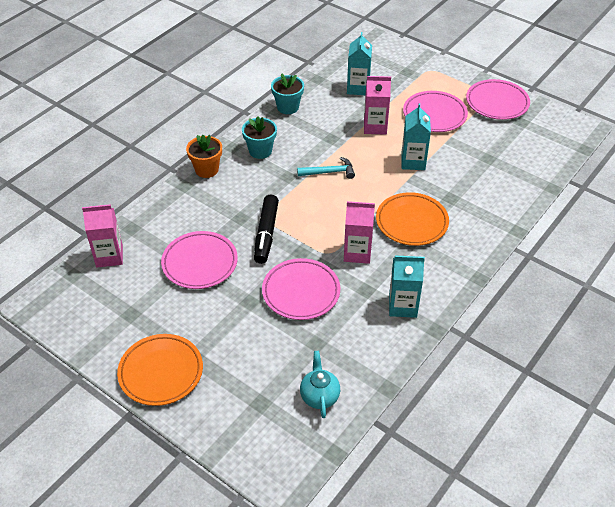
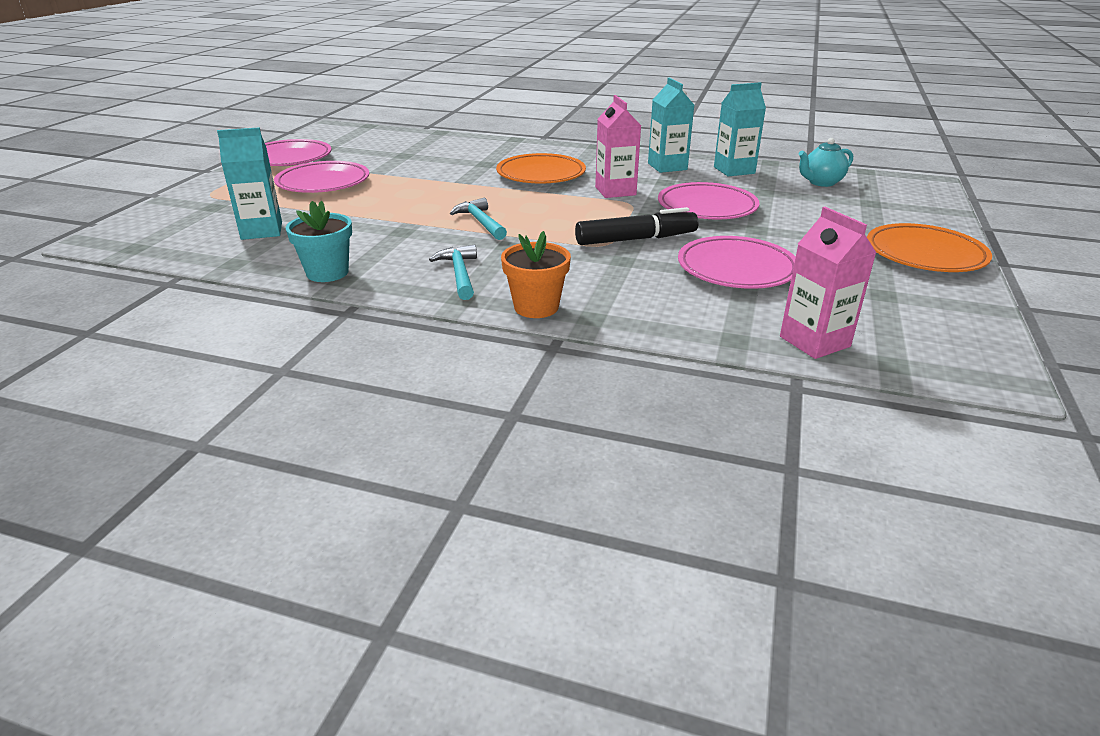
camera: 110 degrees left, 15 degrees down
(260, 151) = (459, 273): turquoise flower pot -> turquoise hammer
(375, 127) = (362, 209): pink carton -> none
(413, 162) = (430, 184): turquoise carton -> turquoise carton (734, 170)

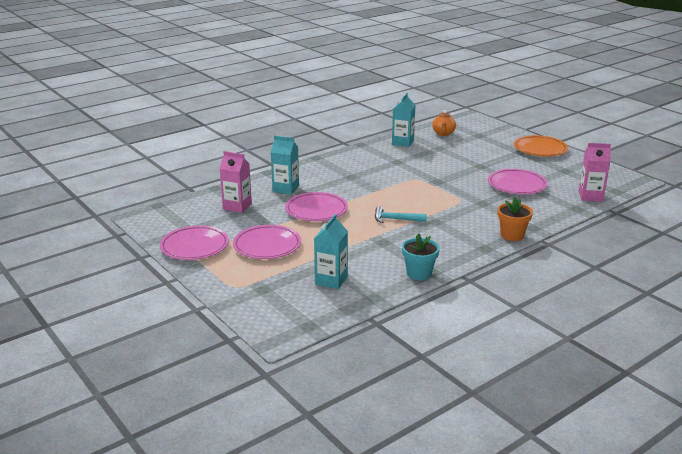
camera: 55 degrees left, 5 degrees down
(459, 273) = (457, 242): turquoise hammer -> none
(541, 174) = (343, 185): orange plate -> none
(615, 191) = (394, 176): pink carton -> pink carton (237, 206)
(635, 239) = (462, 192): black marker -> none
(667, 166) = (376, 153): turquoise carton -> turquoise carton (285, 189)
(707, 207) = (443, 165): pink plate -> pink plate (316, 210)
(821, 182) = (443, 133): turquoise teapot -> orange teapot

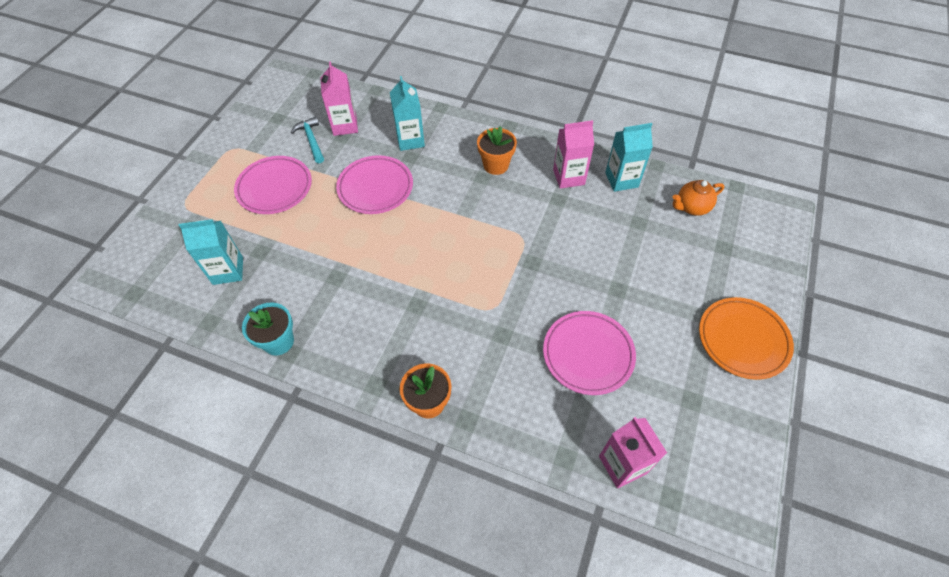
camera: 60 degrees right, 30 degrees up
(194, 246) = (246, 139): pink plate -> none
(346, 170) = (496, 165): none -> orange flower pot
(383, 154) = (568, 177): none -> pink carton
(395, 219) = (398, 265): turquoise hammer -> turquoise hammer (311, 140)

